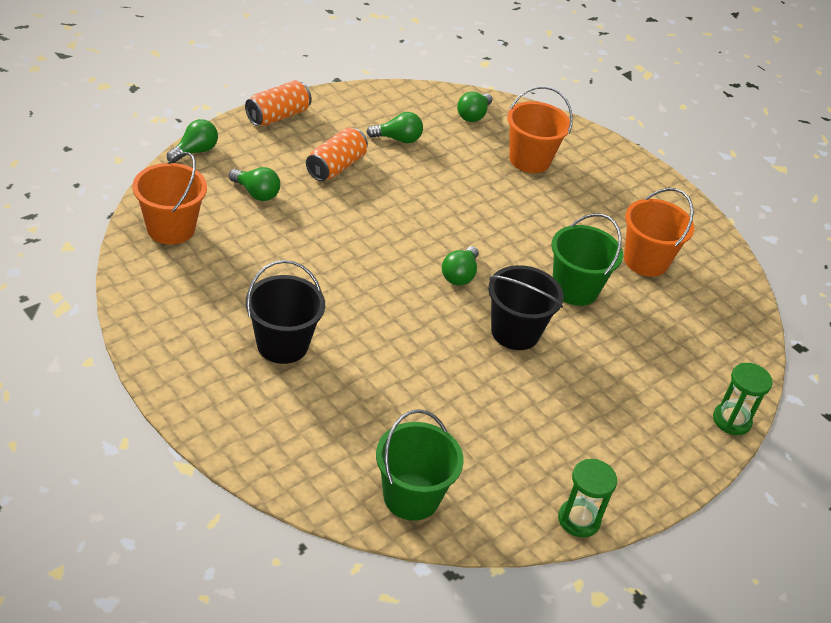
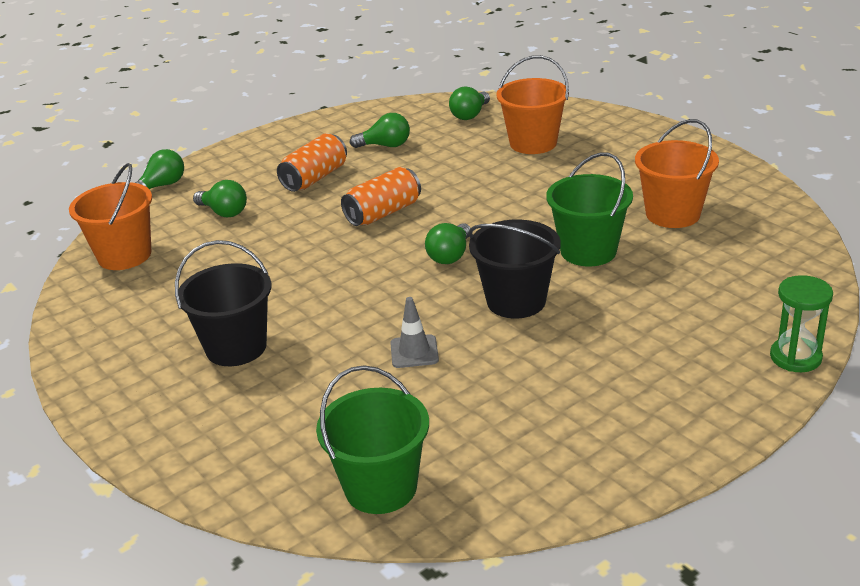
camera: 10 degrees right, 10 degrees down
(278, 116) = (256, 144): orange can -> orange can (383, 213)
(432, 371) = (414, 352): none -> grey traffic cone
(579, 519) = (600, 489): green hourglass -> none

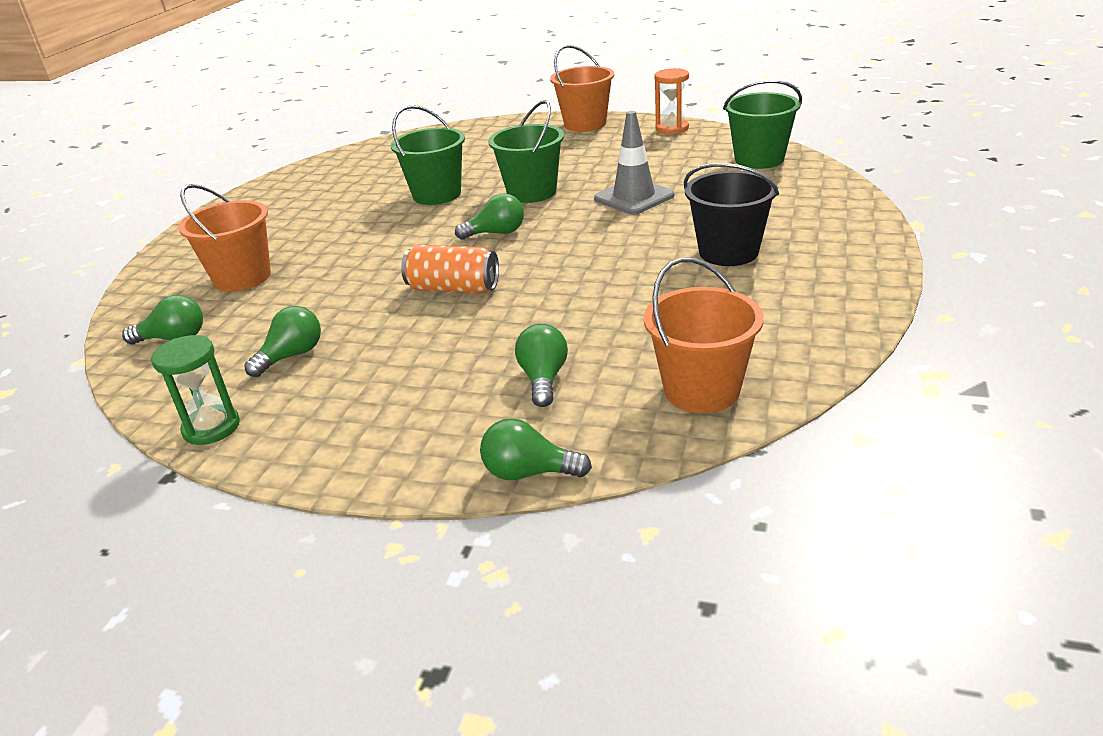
camera: 125 degrees left, 0 degrees up
(315, 178) = (410, 362): orange can -> none
(385, 145) = (292, 356): green light bulb -> green light bulb turned 75 degrees clockwise
(414, 352) = (634, 197): grey traffic cone -> grey traffic cone, size x1.62
(516, 301) = (532, 192): black bucket -> green bucket
(583, 482) = (672, 128): none -> orange hourglass
(673, 214) = (353, 188): orange bucket -> orange bucket (585, 124)
(795, 357) = (500, 123): green hourglass -> green hourglass (211, 427)

